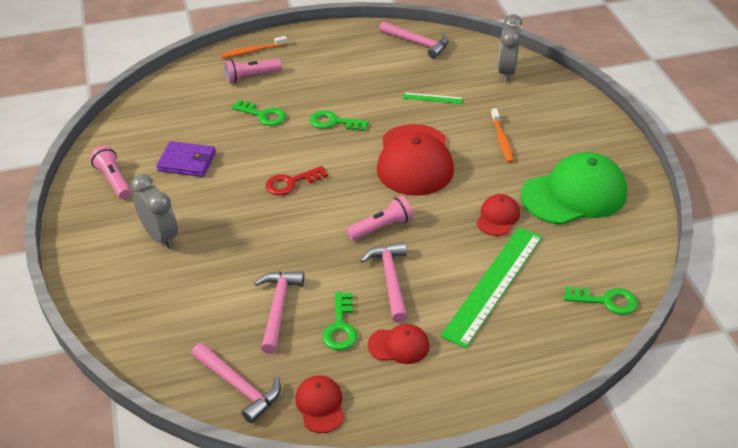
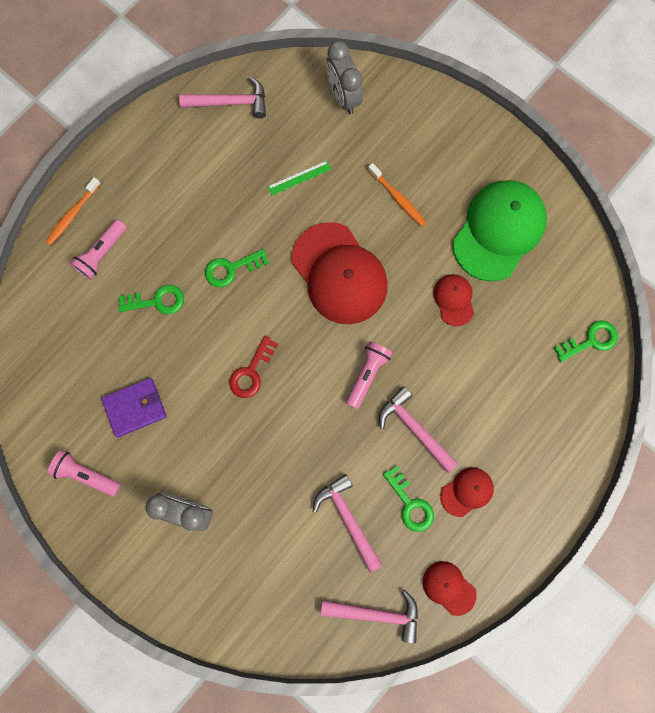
camera: 35 degrees left, 35 degrees up
(493, 284) = (497, 379): green ruler -> none

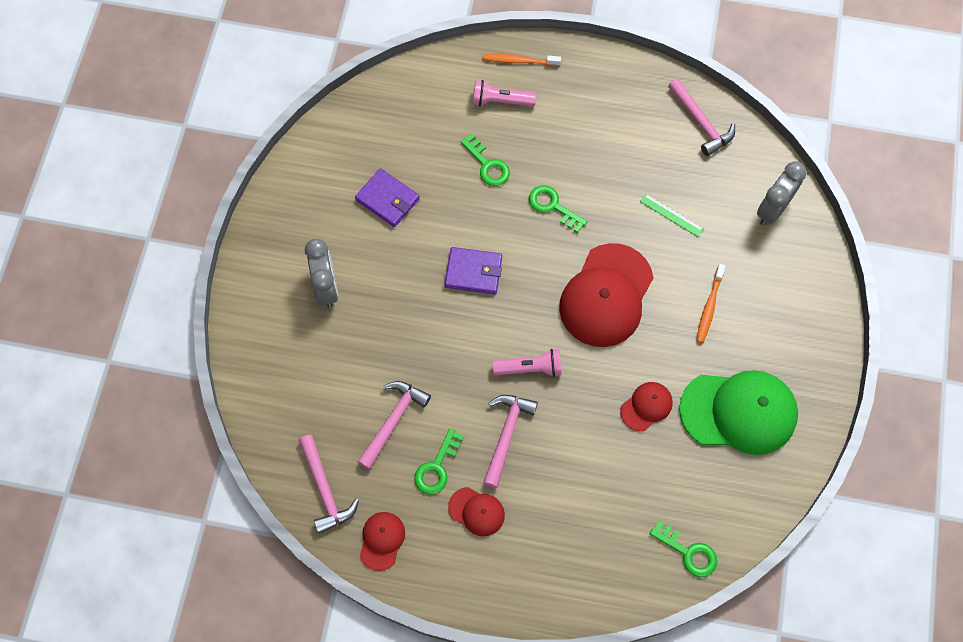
camera: 60 degrees right, 10 degrees down
(86, 474) = (311, 194): pink flashlight -> none
(251, 372) = (473, 272): red key -> purple wallet

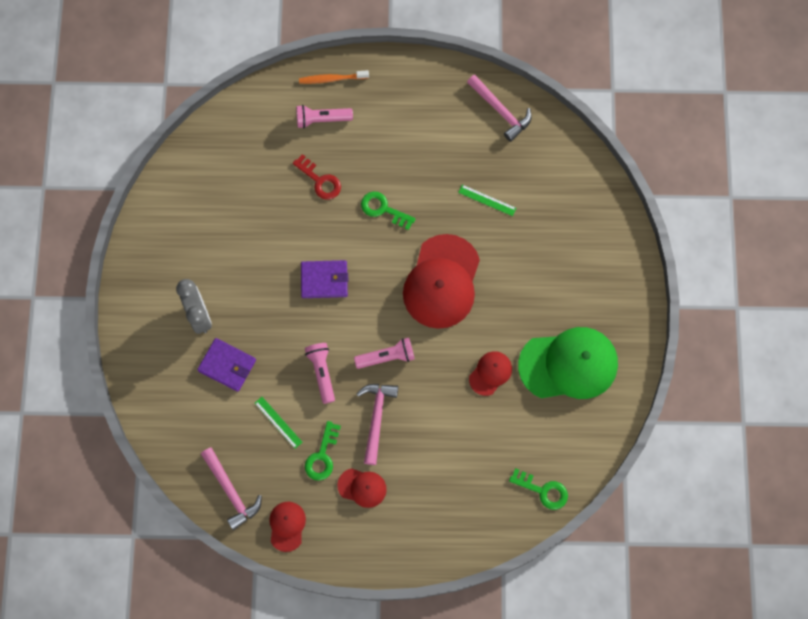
camera: 10 degrees left, 5 degrees up
(387, 199) = (238, 227): purple wallet -> purple wallet (227, 365)
(393, 420) = (278, 422): pink hammer -> green ruler
(453, 373) = (322, 372): none -> pink flashlight
(487, 164) = (320, 180): green key -> red key
(709, 307) = (531, 277): orange toothbrush -> none
(772, 209) = (573, 181): grey clock -> none

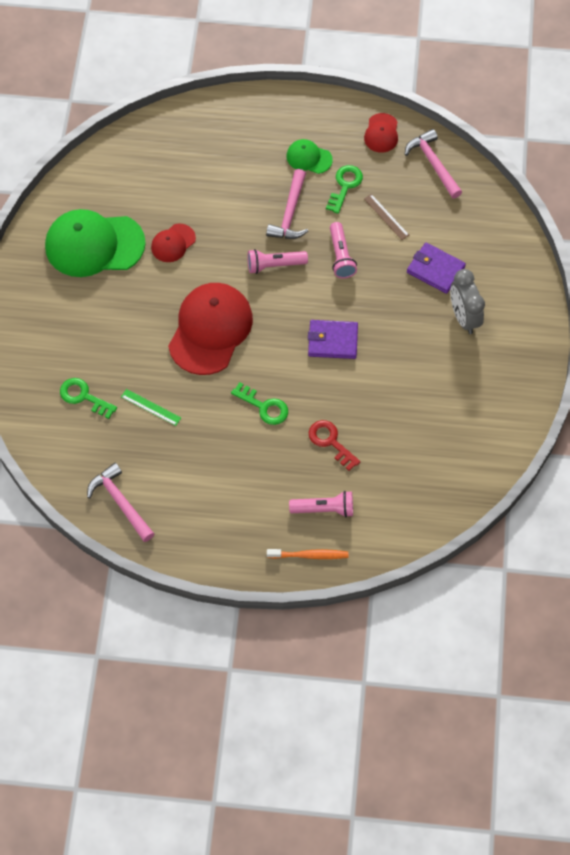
camera: 175 degrees left, 10 degrees down
(278, 422) = (386, 217): green ruler -> brown ruler
(362, 487) = (309, 158): red cap -> green cap
(542, 490) = (139, 143): green key -> green key (84, 397)

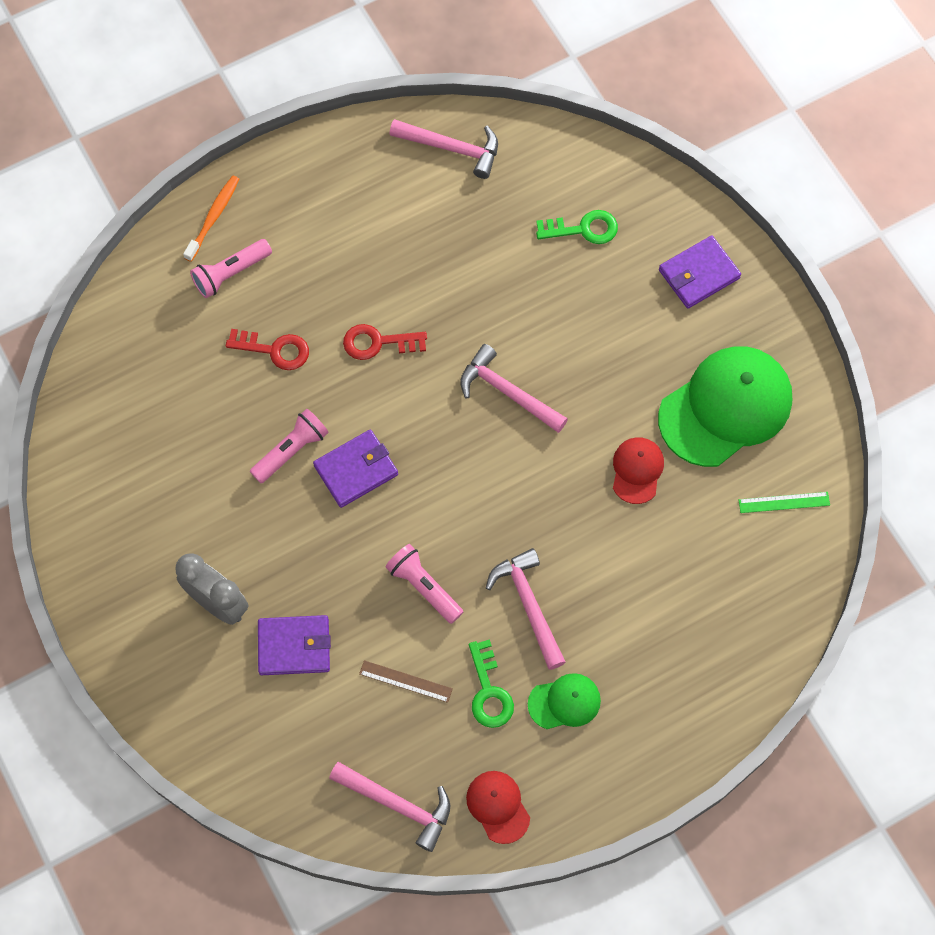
camera: 145 degrees right, 5 degrees up
(40, 326) = (698, 274): none -> purple wallet
(151, 407) = (502, 264): green ruler -> green ruler (784, 502)
(210, 330) = (507, 392): red cap -> pink hammer
(264, 406) = (378, 342): green key -> red key
(274, 265) = (495, 522): pink flashlight -> pink flashlight (291, 451)
(309, 555) = (213, 217): orange toothbrush -> orange toothbrush turned 150 degrees clockwise

